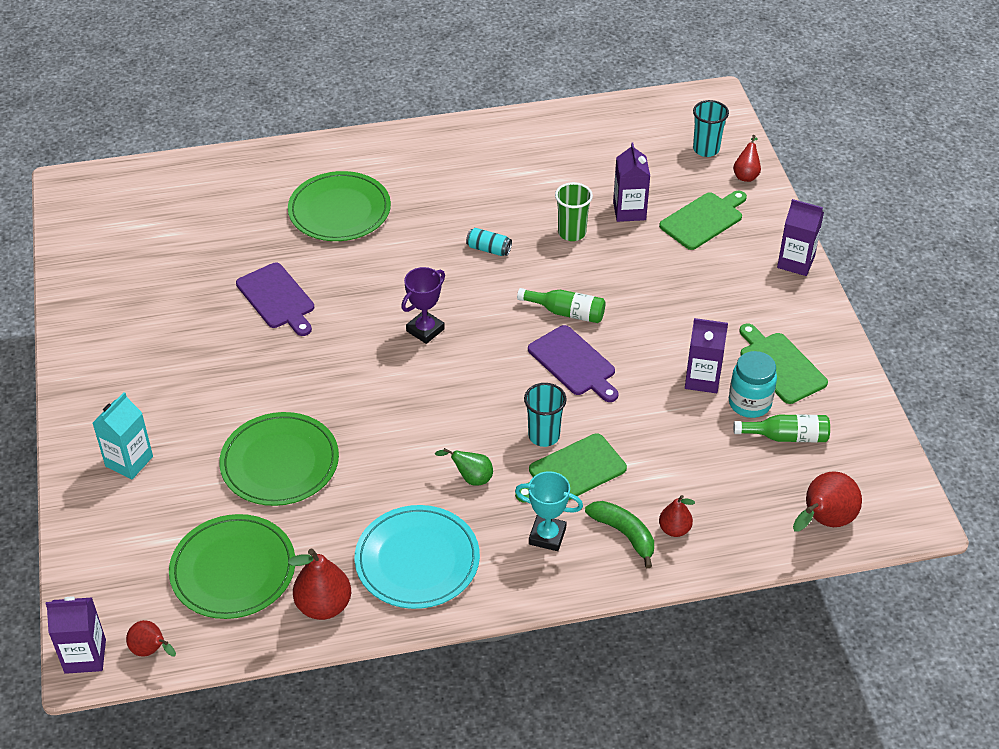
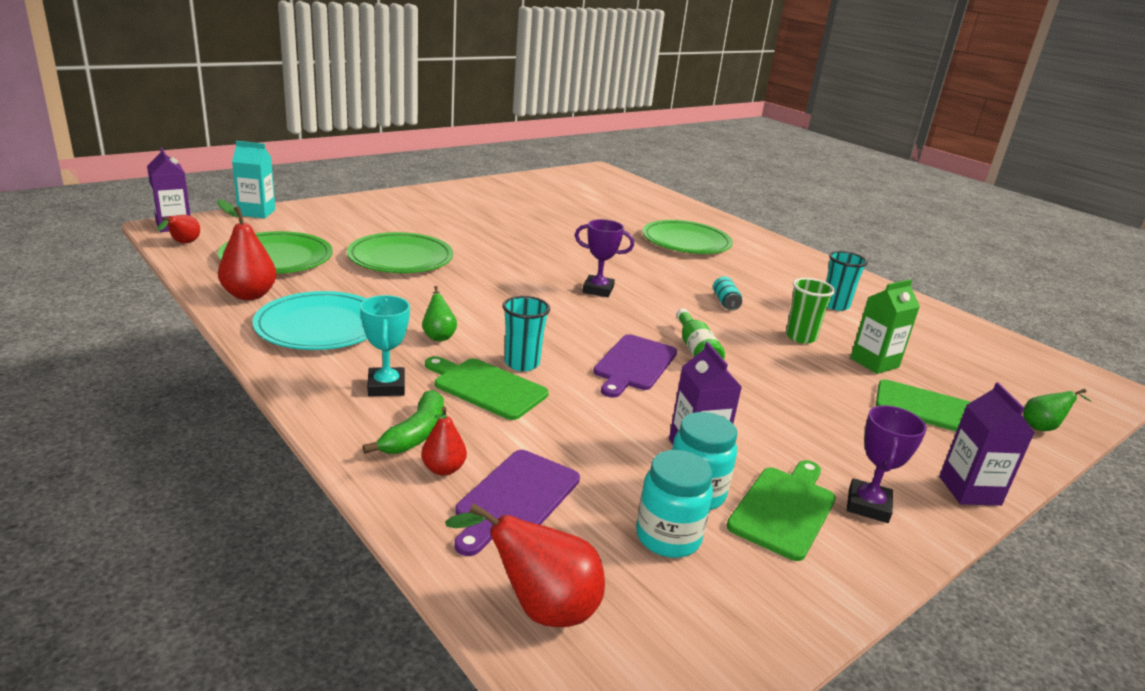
camera: 60 degrees right, 20 degrees down
(129, 461) = (368, 214): turquoise carton -> turquoise carton (257, 212)
(277, 298) = (569, 234): purple cutting board -> purple cutting board (515, 499)
(629, 211) = (874, 363): purple carton -> green carton
(706, 149) = (1032, 394): turquoise cup -> turquoise cup (835, 305)
(746, 175) = (1042, 427): red pear -> green pear
(786, 437) = (668, 537): green bottle -> turquoise jar
(791, 322) = (868, 505): none -> purple trophy

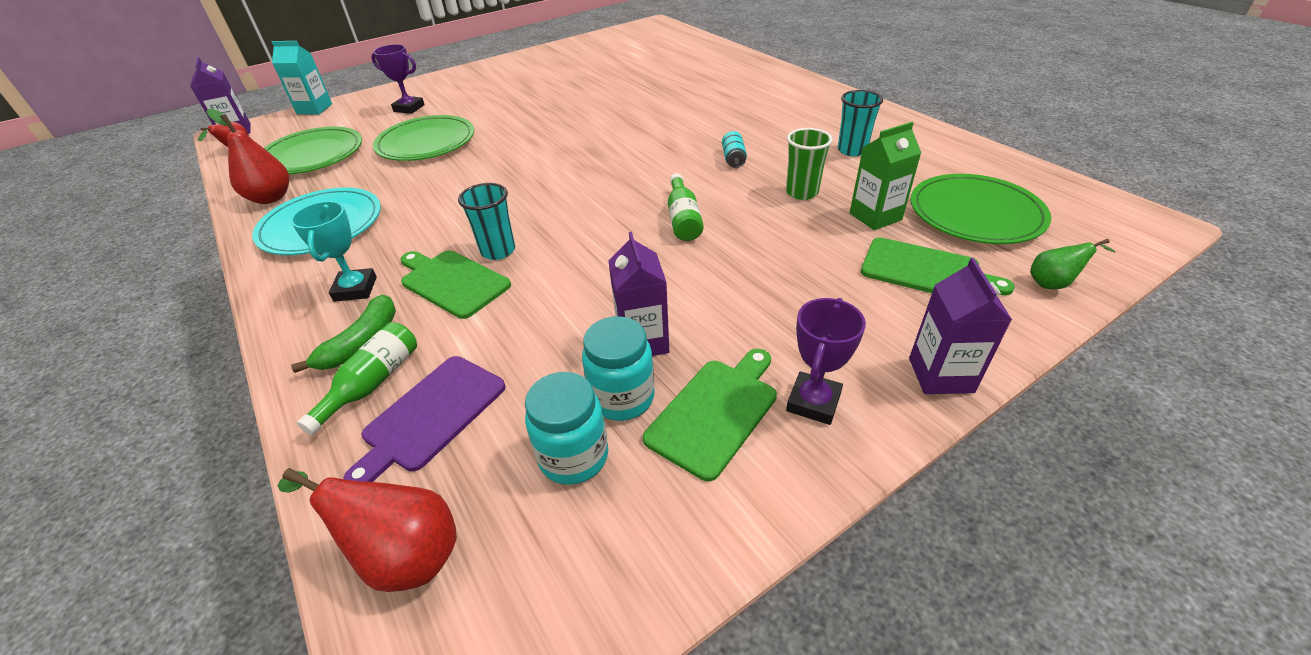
camera: 10 degrees right, 15 degrees up
(438, 335) = (428, 226): green pear -> none
(443, 469) = (372, 383): red pear -> green bottle
(598, 290) = (605, 158): purple trophy -> purple trophy (409, 108)
(634, 364) = (612, 242): purple cutting board -> none
(686, 241) = (715, 93): green plate -> green plate (975, 213)

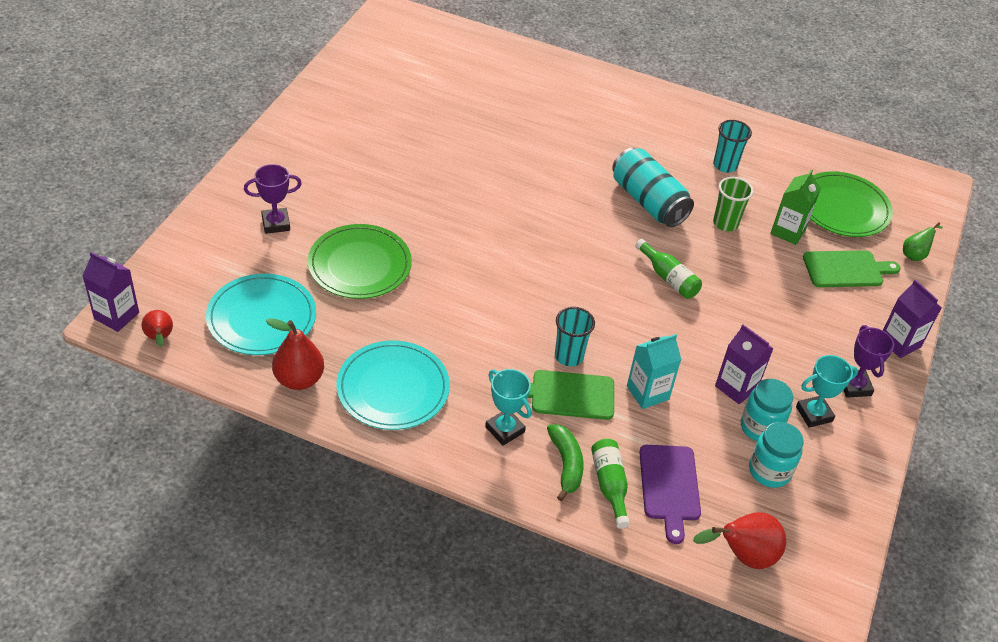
camera: 40 degrees left, 5 degrees up
(312, 155) = (261, 318): green plate -> turquoise plate
(314, 109) = (162, 256): turquoise carton -> turquoise carton (647, 393)
(715, 412) = (814, 414): green cutting board -> turquoise trophy
(733, 158) = (648, 201): turquoise can -> turquoise can, size x2.24

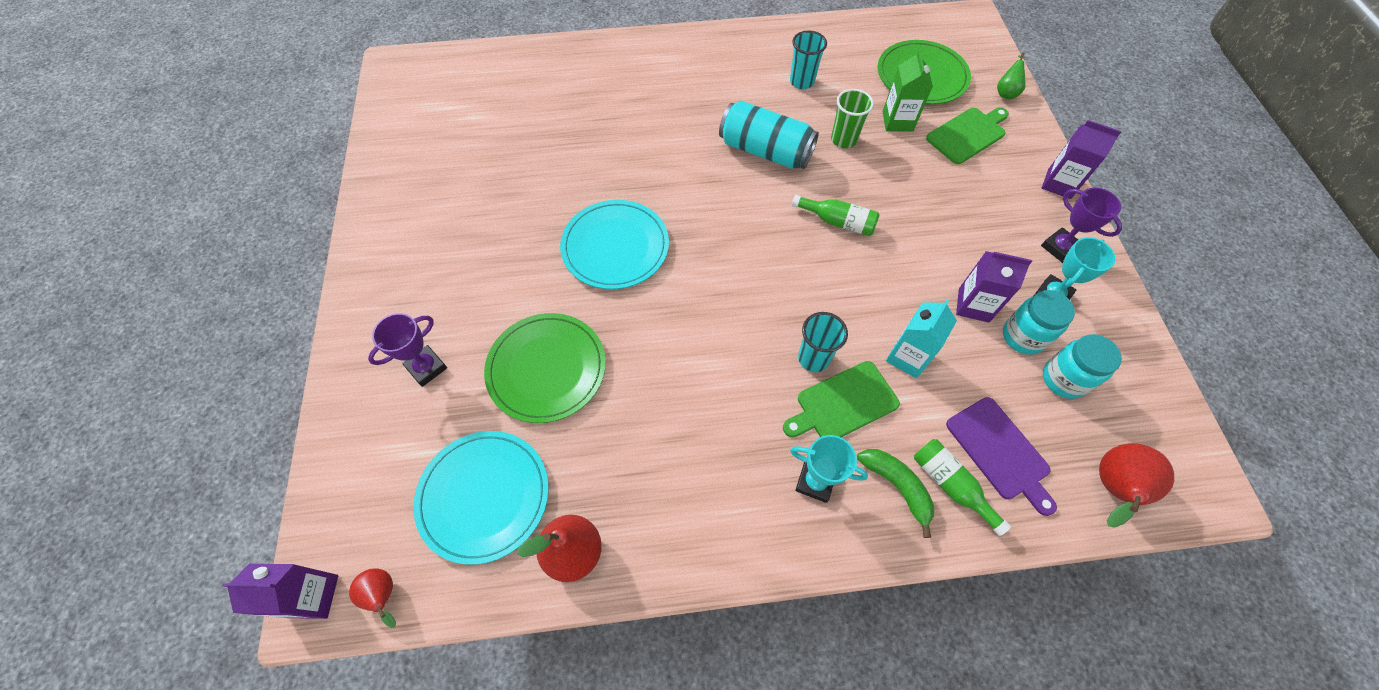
camera: 25 degrees left, 15 degrees up
(393, 388) = (677, 501): turquoise plate -> turquoise plate (615, 247)

